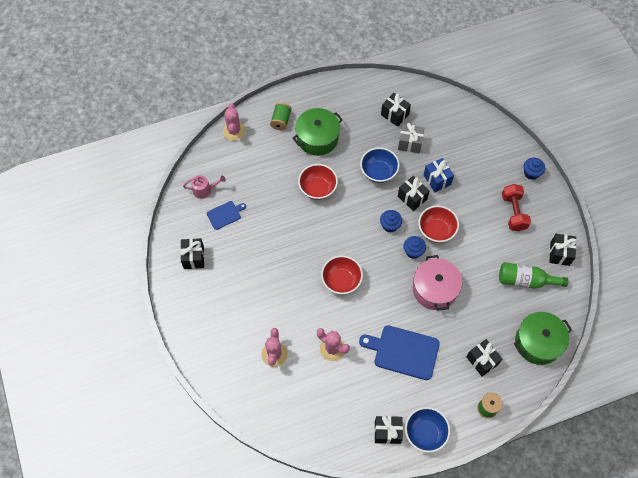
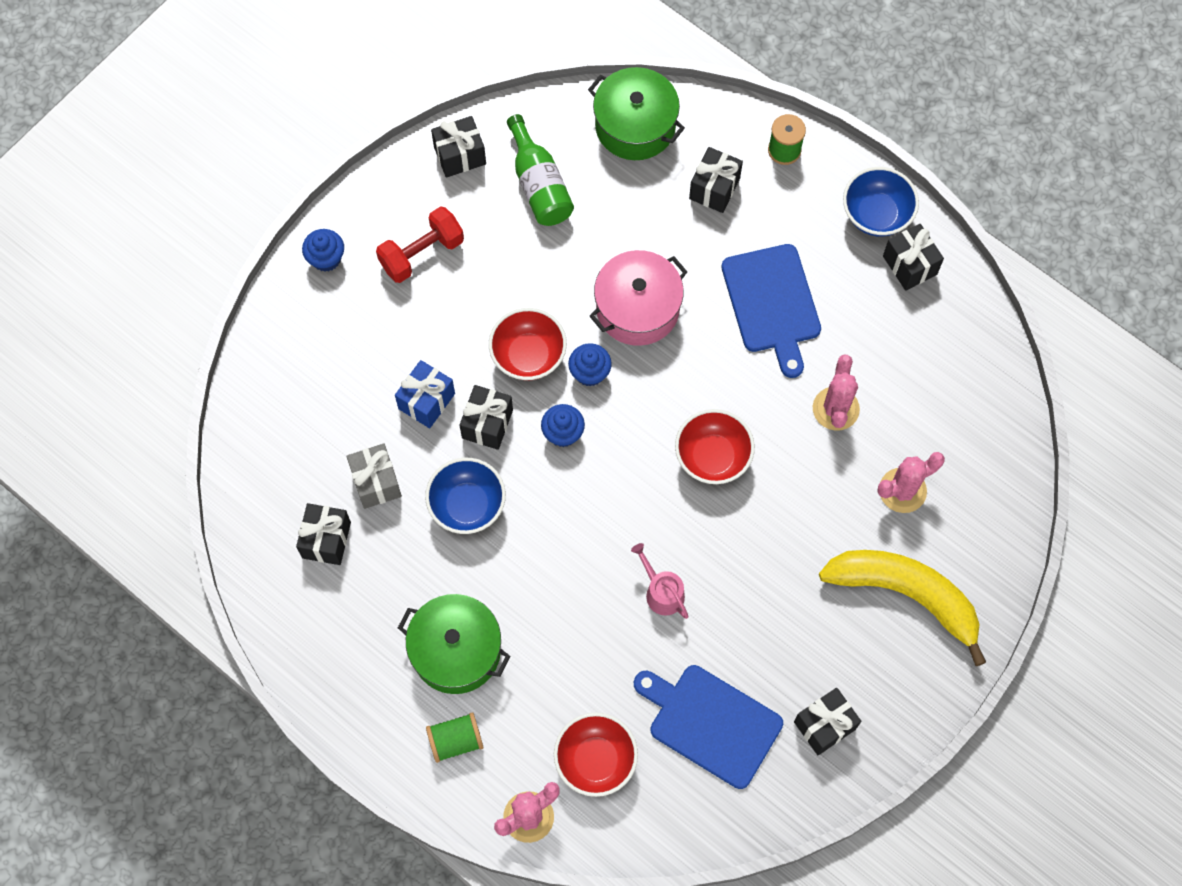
camera: 120 degrees left, 5 degrees up
(204, 190) = (685, 792): pink watering can -> pink watering can (661, 592)
(225, 214) = (711, 723): blue cutting board -> blue cutting board, size x1.85
(226, 325) = (905, 594): none -> yellow banana
(318, 188) = (562, 591): red bowl -> red bowl (595, 760)

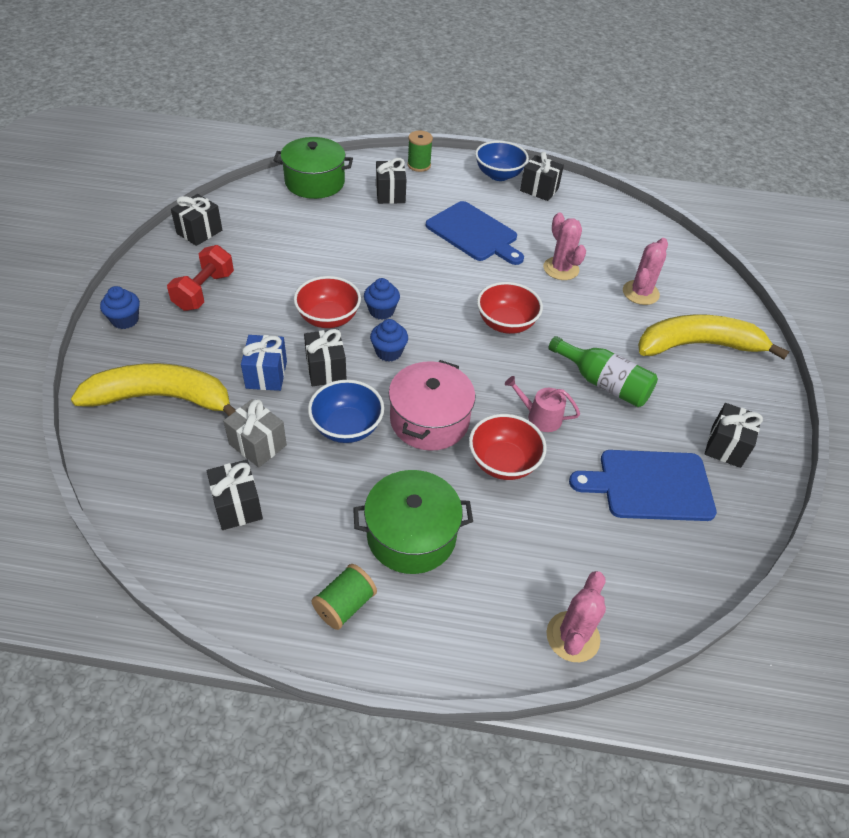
camera: 35 degrees left, 20 degrees down
(317, 381) = (162, 398): none -> yellow banana
(456, 741) = (462, 607): green spool -> green spool (345, 605)
(539, 184) = (269, 228): green bottle -> green bottle (603, 383)
(595, 760) = (589, 559): red bowl -> red bowl (503, 462)
(637, 308) = (387, 266): pink pot -> pink pot (429, 420)

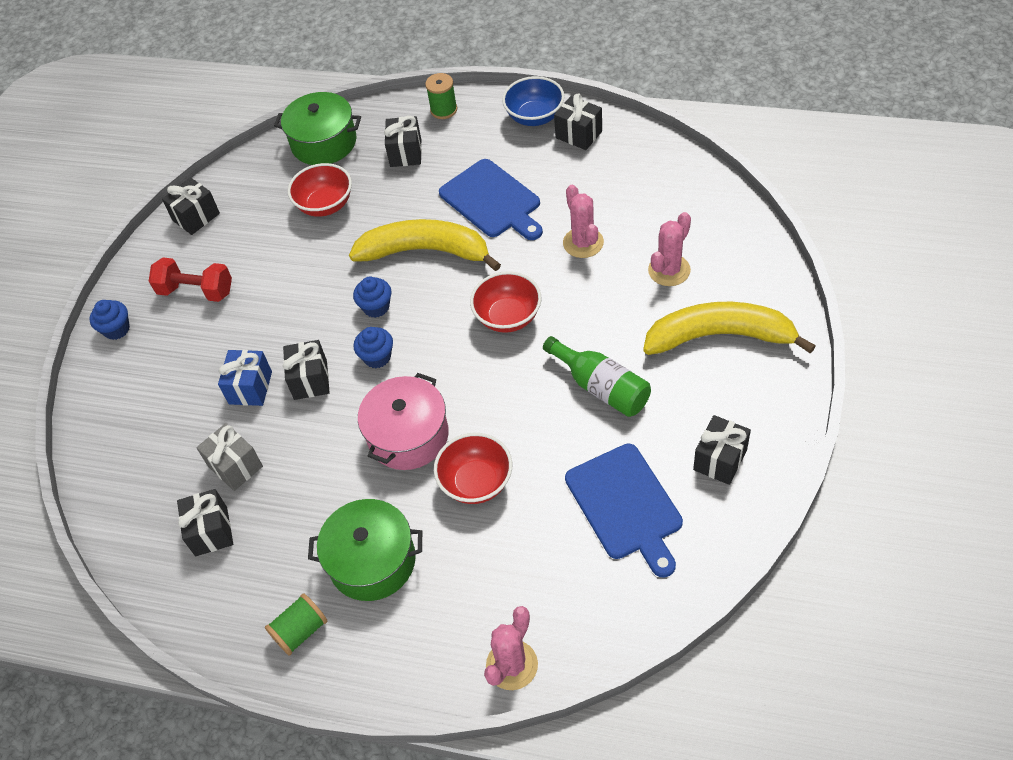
camera: 15 degrees right, 5 degrees up
(162, 398) = (148, 417): yellow banana -> yellow banana (425, 251)
(204, 291) = (196, 291): red dumbbell -> red dumbbell turned 75 degrees clockwise
(328, 318) = (319, 318): red bowl -> red bowl (325, 205)
(347, 427) = (324, 445): blue bowl -> none
(540, 417) = (524, 429): pink watering can -> none
(650, 485) = (625, 506): blue cutting board -> blue cutting board turned 120 degrees counterclockwise

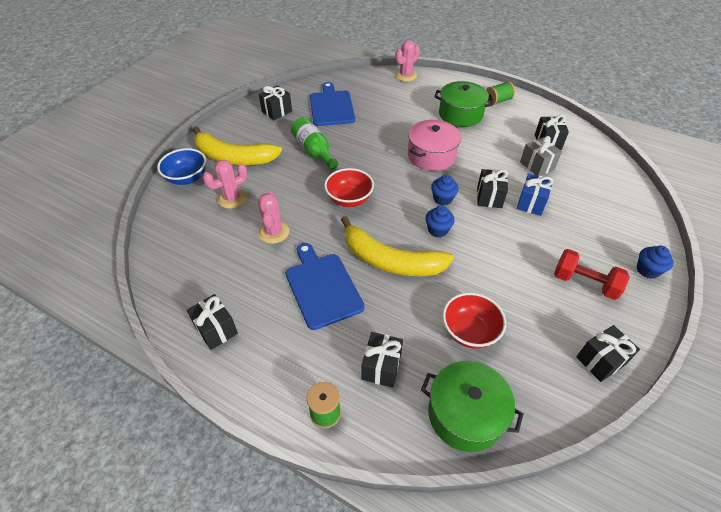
camera: 170 degrees left, 5 degrees down
(476, 482) = (400, 129): red bowl -> none
(534, 117) = (241, 366): blue bowl -> blue bowl (187, 178)

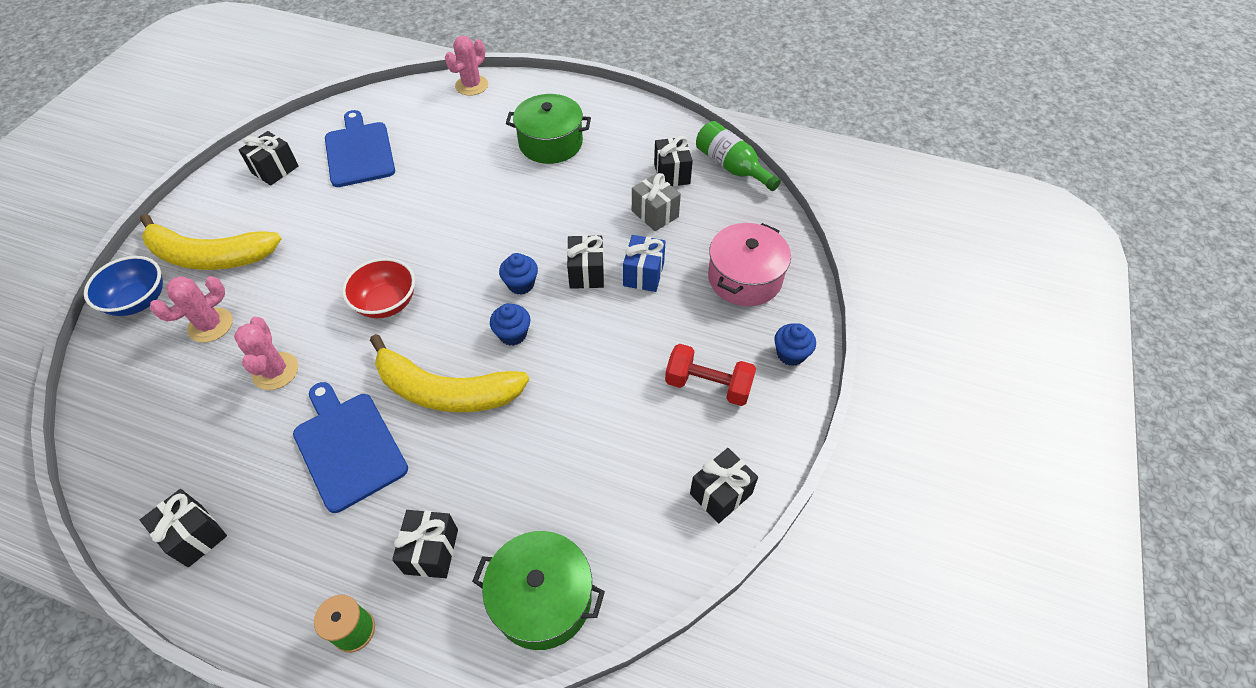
camera: 10 degrees left, 5 degrees up
(314, 151) = (333, 230): green bottle -> green bottle (731, 167)
(431, 156) = (507, 217): pink pot -> pink pot (744, 278)
(469, 331) = (552, 480): red bowl -> none
(497, 101) = (605, 114): green spool -> none

